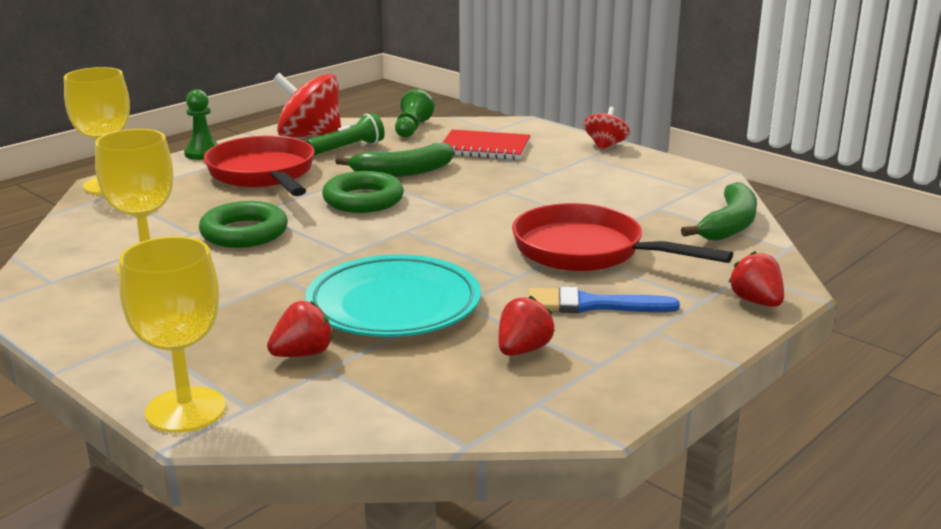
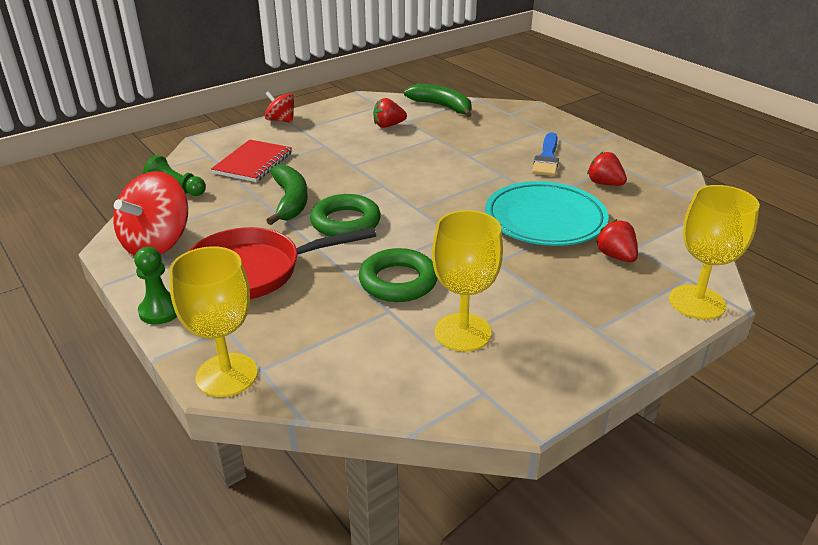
camera: 80 degrees left, 10 degrees up
(348, 148) = (208, 224): green flashlight -> none
(587, 251) = (471, 150): red pan -> none
(756, 302) = (545, 117): red strawberry -> red strawberry (388, 125)

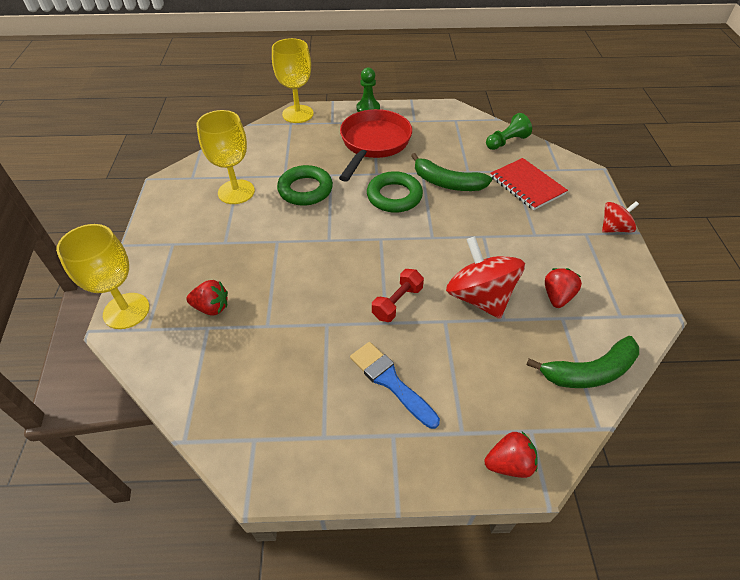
camera: 125 degrees right, 15 degrees up
(157, 243) = (438, 121): red spinning top -> red spinning top (479, 297)
(479, 177) = (397, 302): none -> red dumbbell
(545, 220) = (294, 300): turquoise plate -> none
(604, 183) = (303, 390): red strawberry -> red strawberry (509, 463)

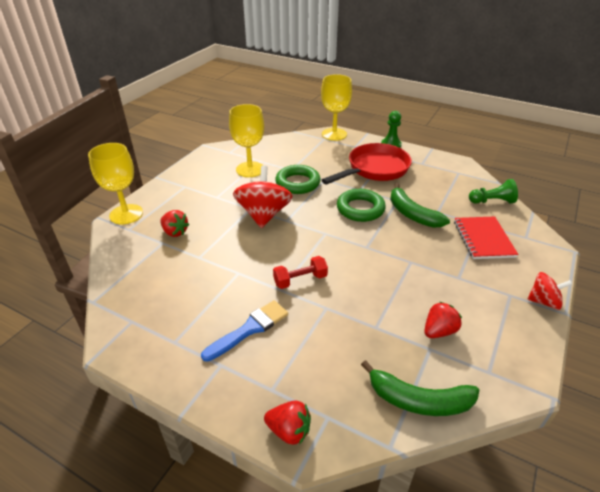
camera: 30 degrees right, 10 degrees down
(390, 381) = (249, 329): blue brush -> blue brush turned 60 degrees clockwise
(479, 297) = (369, 303): red spinning top -> red spinning top (264, 215)

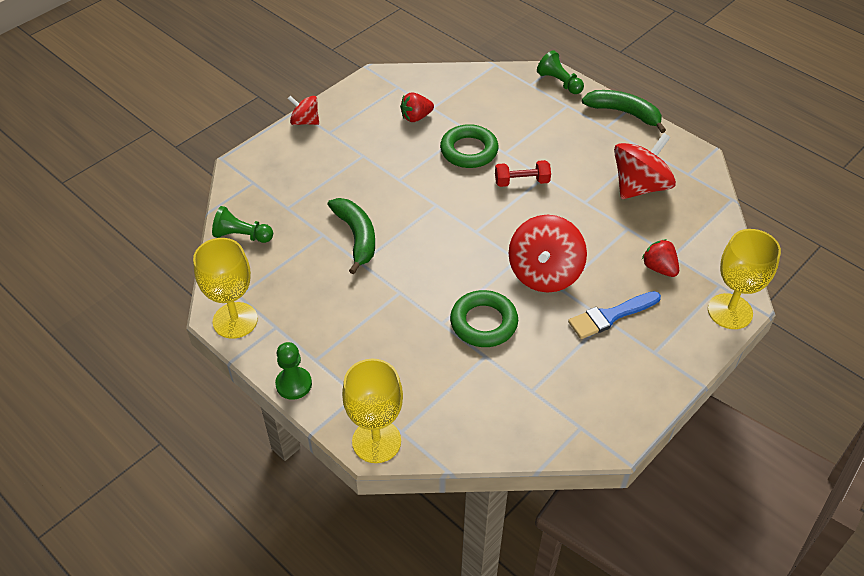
camera: 165 degrees left, 10 degrees up
(185, 297) = (639, 186): none -> red spinning top
(249, 329) = (579, 147): blue brush -> blue brush (610, 316)
(250, 169) = (550, 370): yellow goblet -> yellow goblet (235, 320)
(289, 430) = (559, 82): red strawberry -> green pawn
(360, 209) = (416, 258): green ring -> green ring (469, 151)
(374, 169) = (356, 328): red pan -> none
(418, 400) = (462, 81): green banana -> green banana (624, 113)
(483, 239) = (301, 189): red notebook -> none

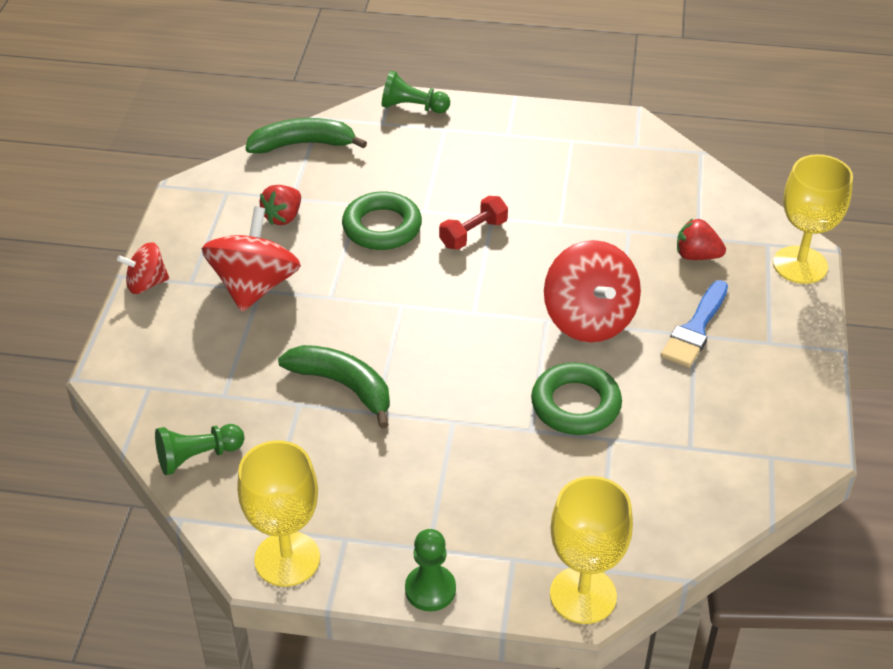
camera: 35 degrees left, 5 degrees down
(624, 113) = (513, 111): green banana -> green banana (303, 144)
(639, 186) = (600, 181): red spinning top -> red spinning top (254, 286)

